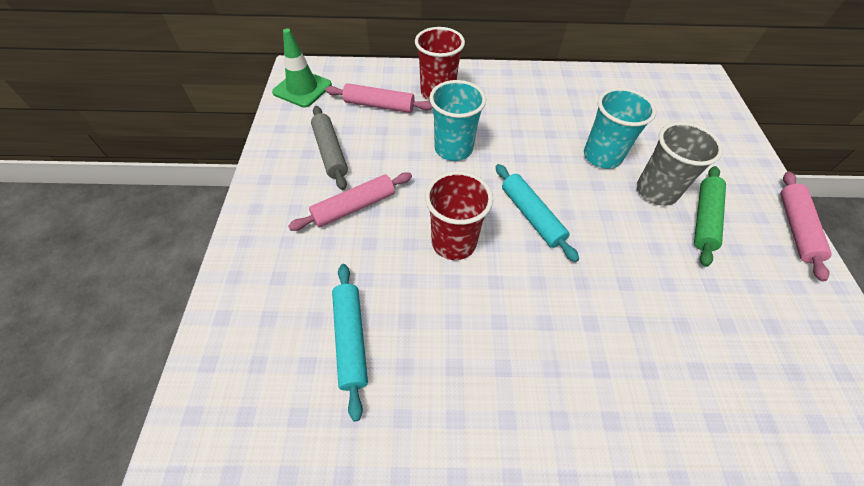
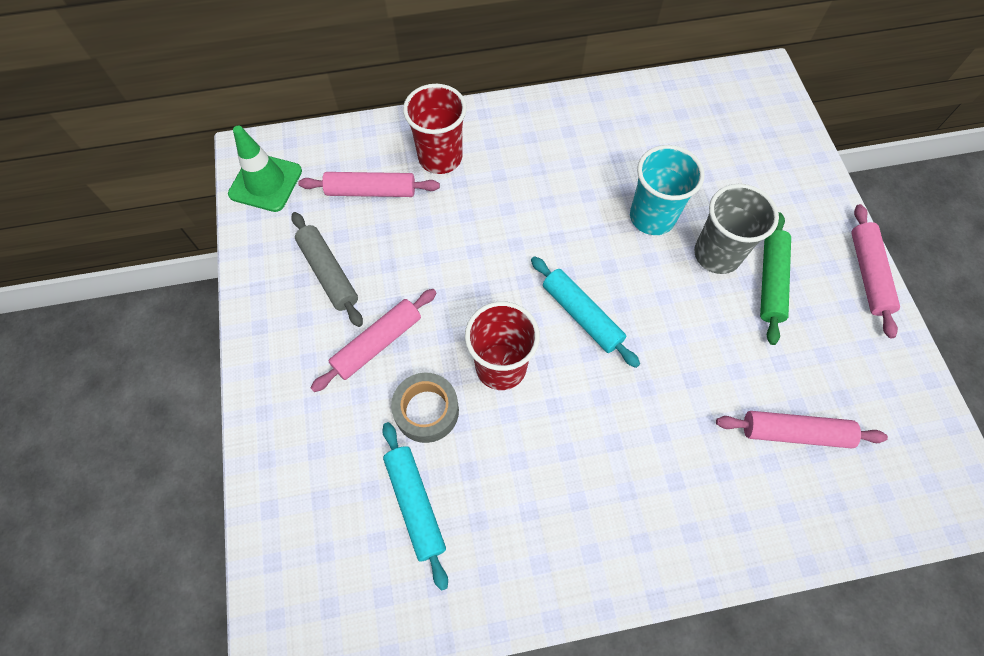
camera: 10 degrees left, 10 degrees up
(381, 265) = (426, 411): none -> grey tape
(453, 149) = (476, 239): turquoise cup -> none
(723, 348) = (795, 433): none -> pink rolling pin

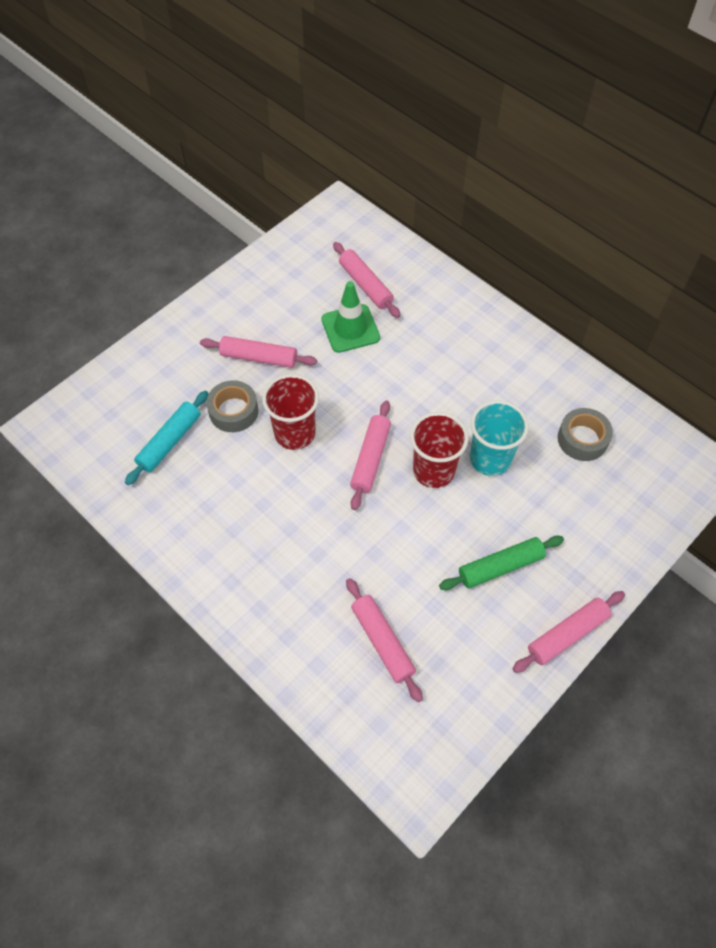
camera: 55 degrees right, 5 degrees down
(265, 182) = (324, 228): green traffic cone -> green traffic cone (350, 328)
(328, 273) = (287, 302): grey rolling pin -> none
(440, 158) = (426, 305): red cup -> red cup (433, 471)
(581, 315) = (370, 458): turquoise rolling pin -> pink rolling pin
(679, 136) = (582, 439): none -> grey tape
(717, 254) = (493, 518): grey cup -> none

